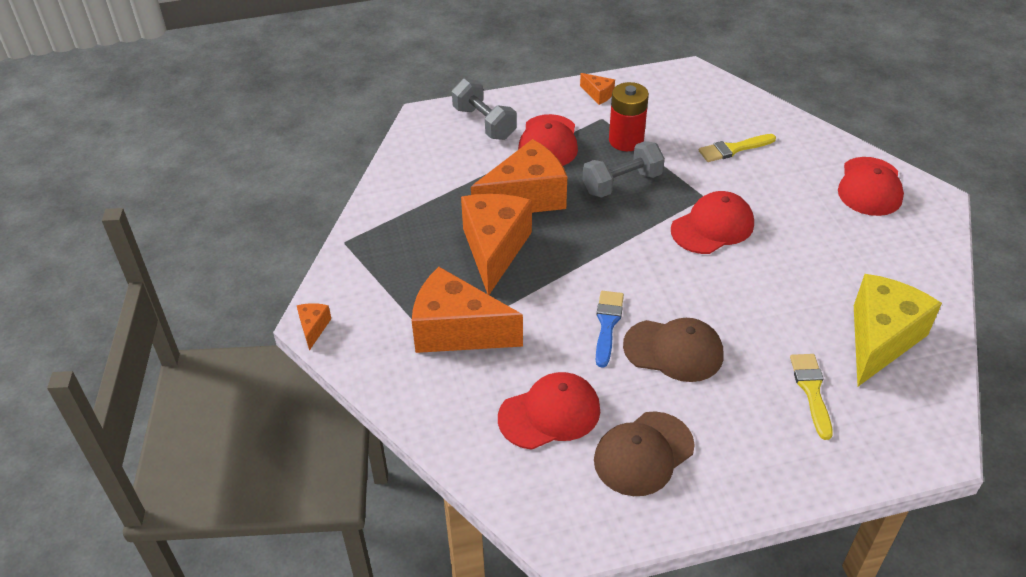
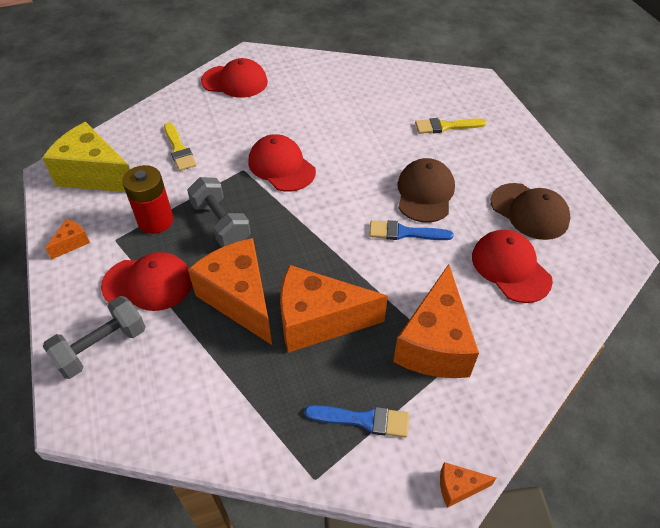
camera: 95 degrees left, 5 degrees up
(387, 273) = (363, 420): none -> blue brush
(880, 339) = (392, 93): yellow cheese -> yellow cheese (95, 175)

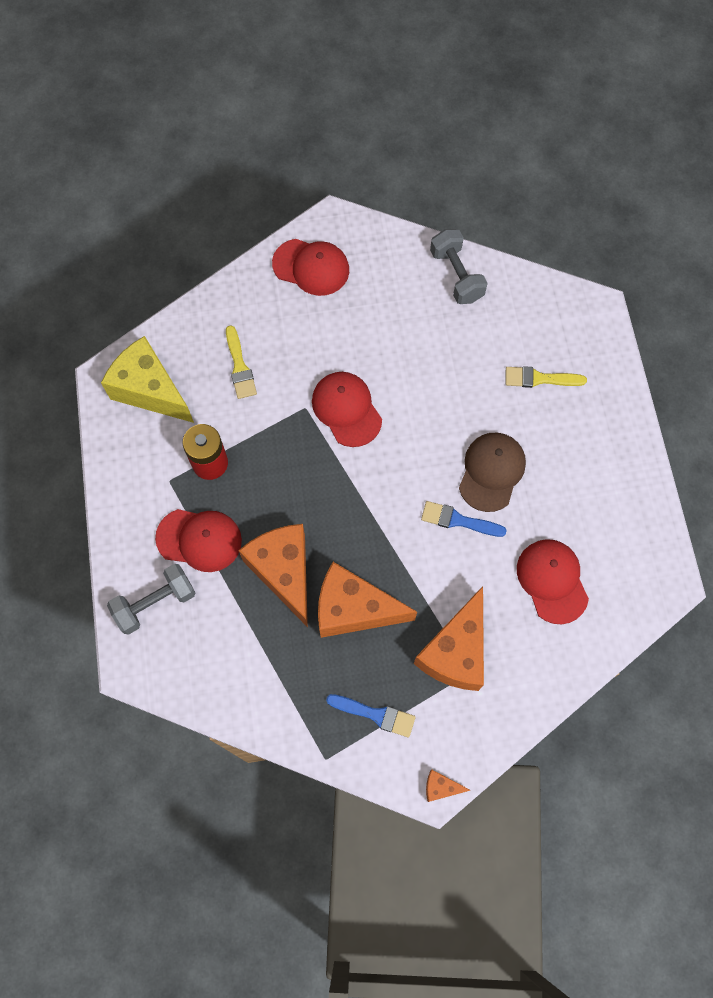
camera: 10 degrees right, 20 degrees up
(72, 243) = (127, 478): orange cheese -> none
(221, 224) = (275, 478): grey dumbbell -> grey dumbbell (456, 275)
(529, 211) = (594, 514): brown cap -> none

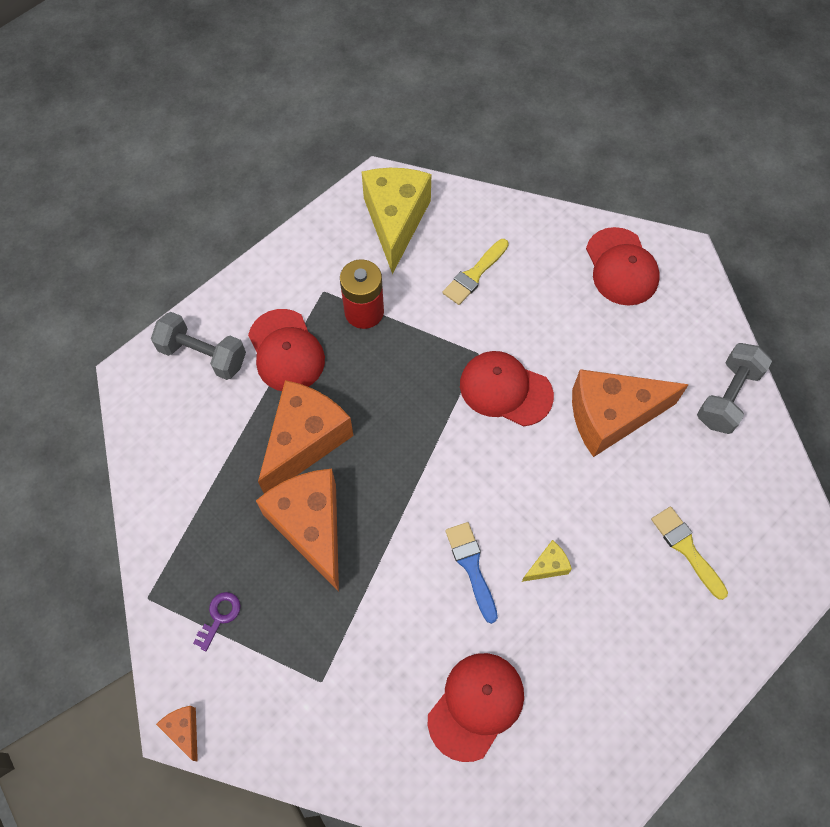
camera: 55 degrees right, 5 degrees down
(346, 409) = (505, 390): red cap -> red cap turned 90 degrees counterclockwise
(375, 714) = (219, 616): blue brush -> purple key
(455, 651) = (333, 653): orange cheese -> orange cheese (611, 416)
(491, 472) = (547, 566): brown cap -> yellow cheese

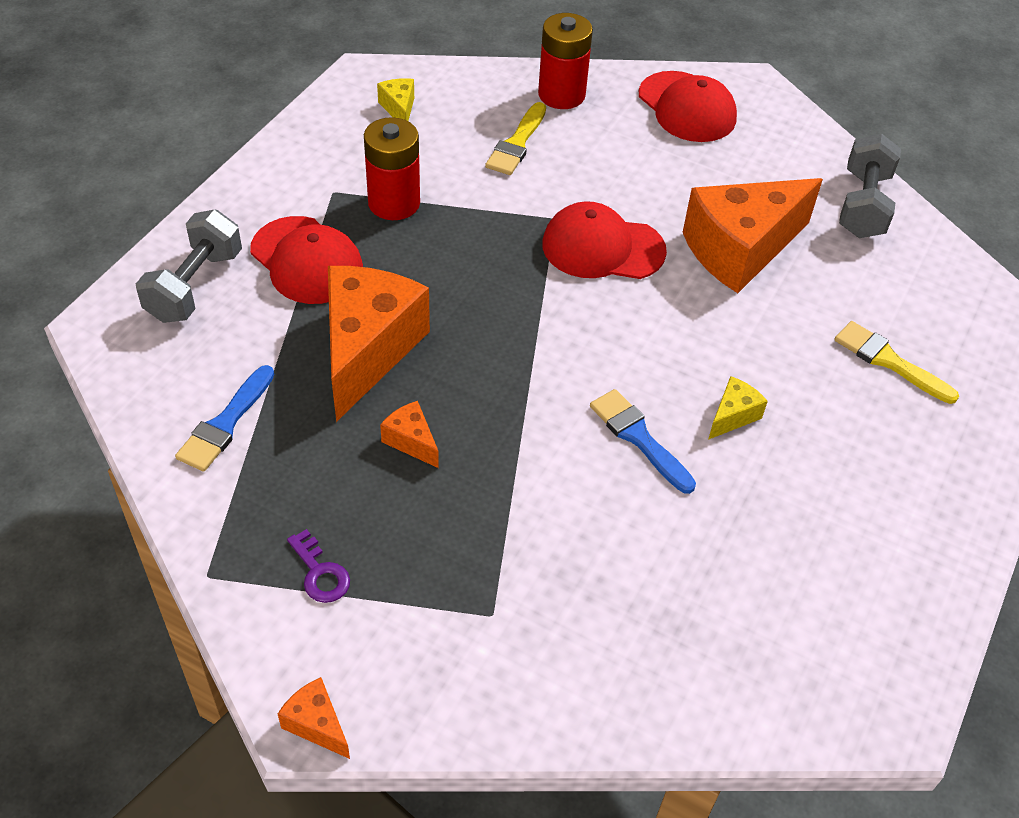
camera: 20 degrees left, 15 degrees down
(191, 479) = (225, 424): none -> blue brush
(203, 355) = (195, 286): grey dumbbell -> grey dumbbell turned 75 degrees counterclockwise
(219, 616) = (320, 573): purple key -> purple key turned 135 degrees clockwise
(311, 527) = (411, 441): orange cheese -> orange cheese, size x0.43
(395, 221) = (399, 109): yellow cheese -> yellow cheese, size x0.43
(476, 705) = (710, 589): red cap -> none
(525, 233) = (561, 95): none -> red battery

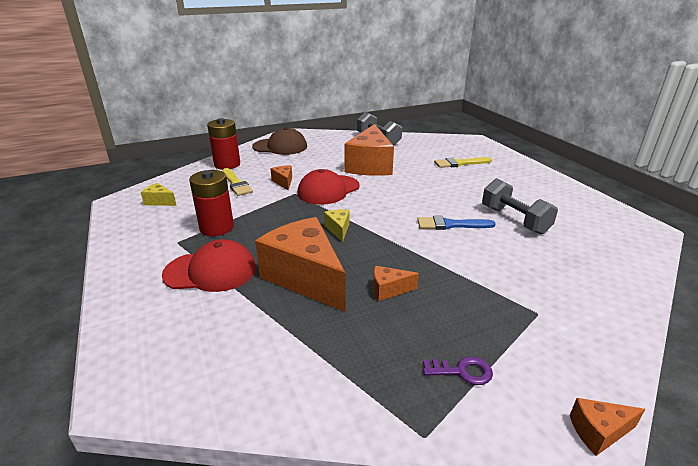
camera: 50 degrees left, 20 degrees down
(195, 286) = (160, 325): grey dumbbell -> grey dumbbell (514, 220)
(225, 424) = (294, 362): blue brush -> none
(574, 187) = (283, 182): none -> orange cheese
(687, 107) = (280, 147): red cap -> brown cap
(733, 416) = (458, 200): yellow cheese -> yellow cheese (338, 229)

